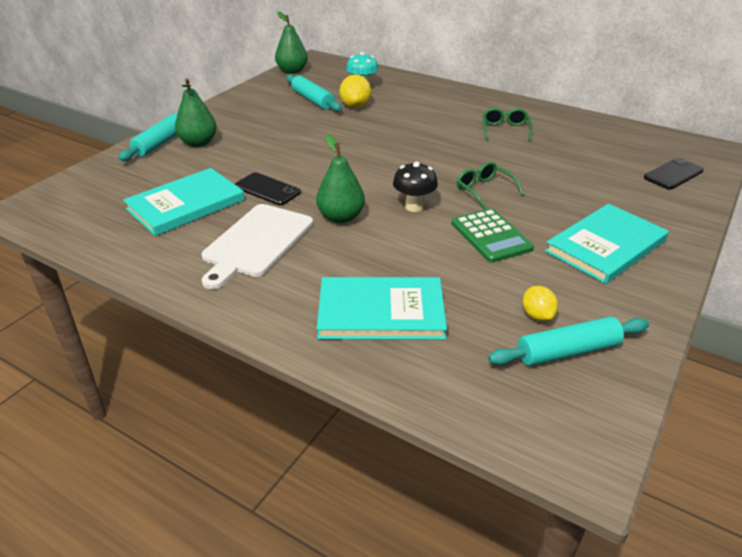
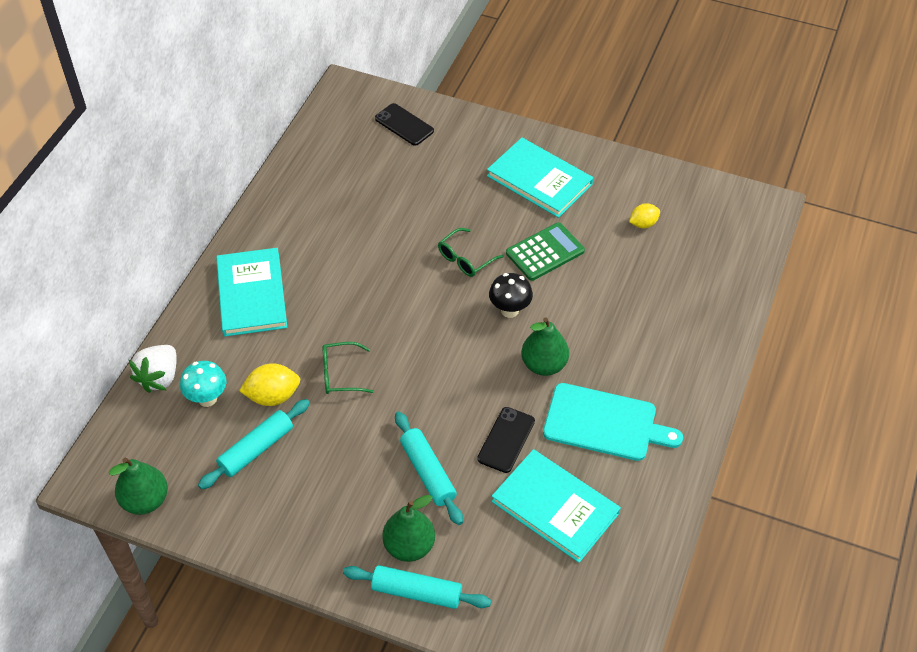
camera: 100 degrees left, 15 degrees up
(256, 242) = (604, 423): white cutting board -> turquoise cutting board
(381, 312) = (671, 315): turquoise book -> turquoise book (252, 294)
(385, 75) = (159, 377): none -> white strawberry
(505, 130) = (324, 245): green glasses -> green glasses (340, 374)
(567, 351) = (676, 209): turquoise rolling pin -> turquoise rolling pin (428, 472)

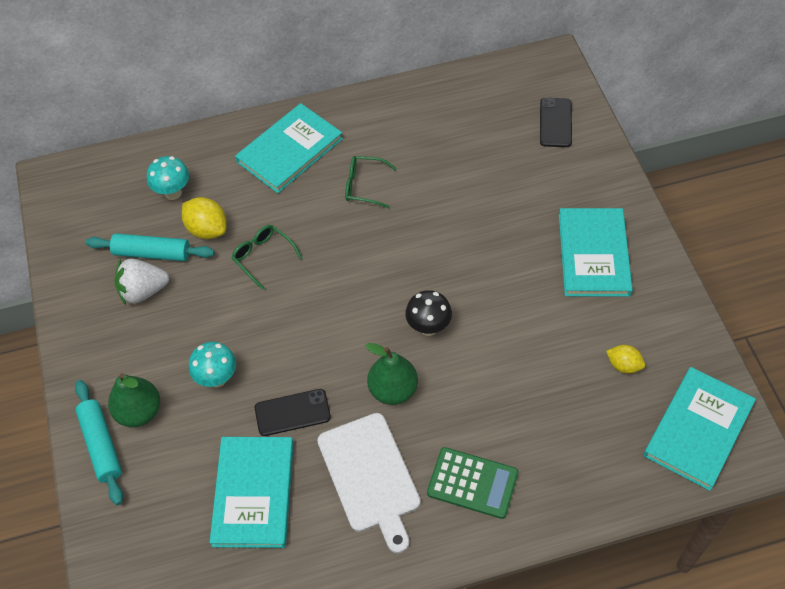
camera: 55 degrees right, 5 degrees up
(145, 500) = (59, 220): green pear -> none
(159, 377) = (168, 152): white strawberry -> white strawberry (143, 291)
(428, 472) = (217, 378): turquoise rolling pin -> turquoise mushroom
(465, 259) = (453, 260): green glasses -> green glasses (364, 186)
(545, 252) = (516, 311): green calculator -> green calculator (472, 483)
(604, 423) = (370, 476): turquoise cutting board -> white cutting board
(725, 219) = (698, 429): none -> turquoise book

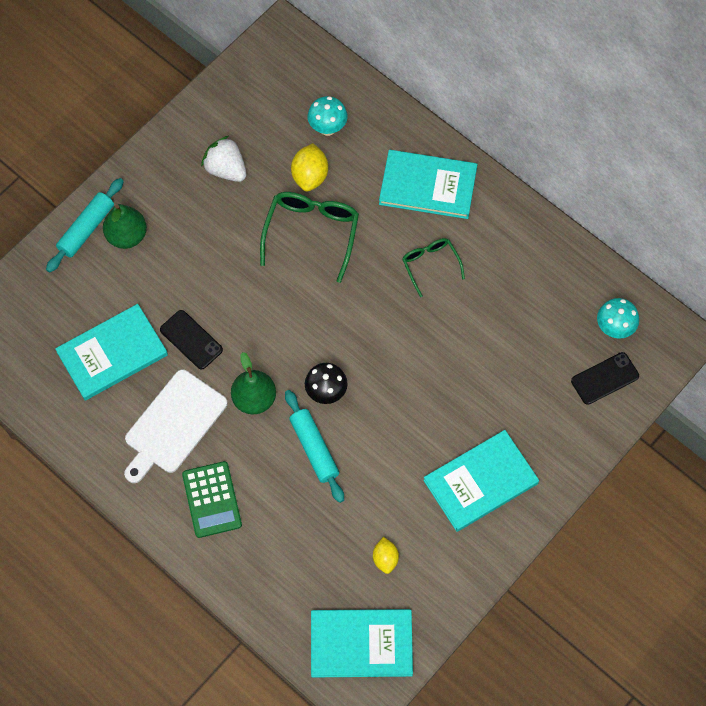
camera: 55 degrees right, 10 degrees up
(152, 253) = (262, 152): turquoise rolling pin -> turquoise rolling pin (314, 449)
(217, 378) = (186, 270): turquoise mushroom -> turquoise mushroom (614, 328)
(263, 257) = (311, 233): green glasses -> green glasses, size x1.69

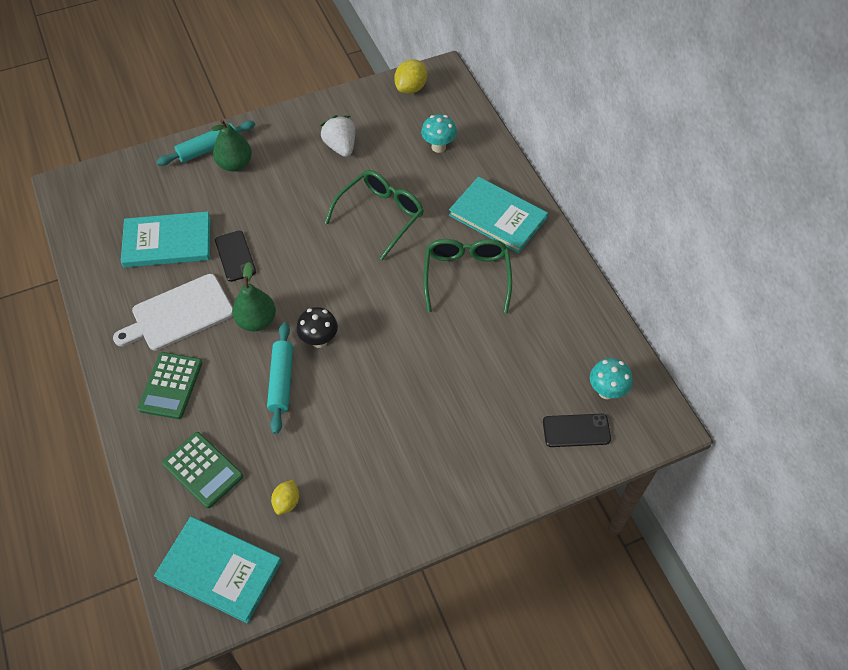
camera: 25 degrees right, 10 degrees down
(292, 564) = (203, 470): none -> green calculator
(310, 176) = (404, 175): yellow lemon -> yellow lemon (411, 88)
(430, 265) = (466, 276): green glasses -> green glasses, size x1.69
(480, 482) = (412, 472): turquoise book -> none

